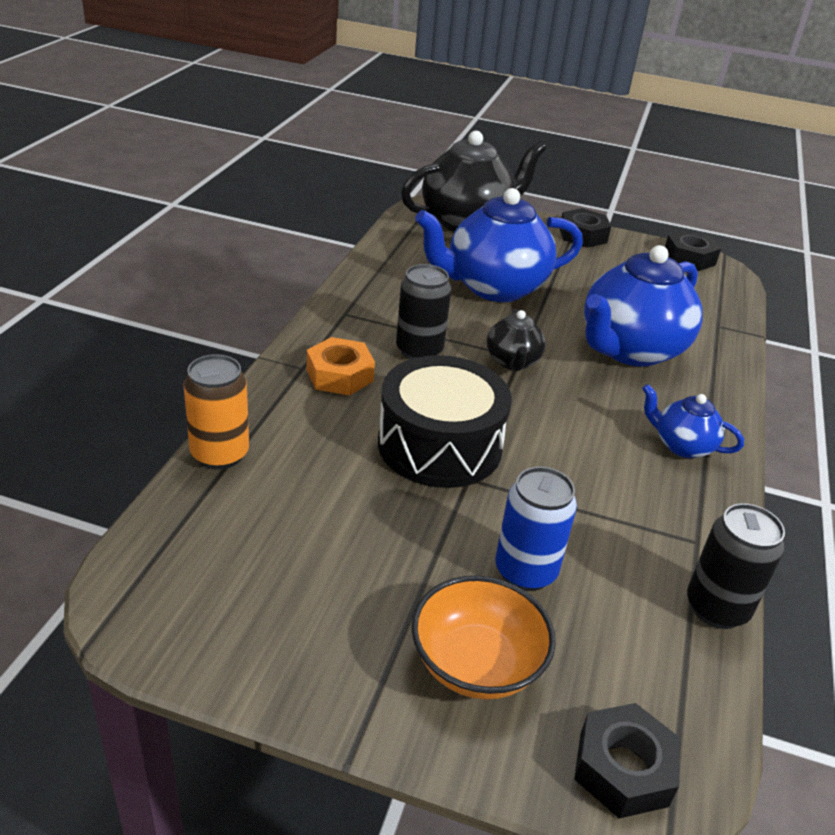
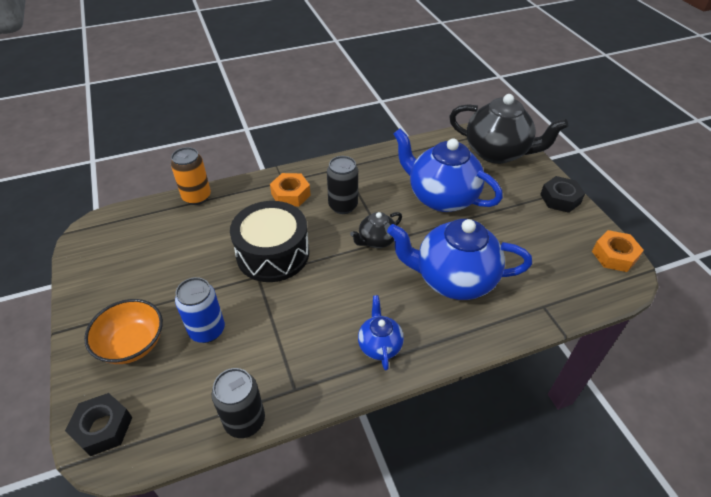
camera: 55 degrees right, 10 degrees up
(689, 258) = (614, 255): black nut -> orange nut

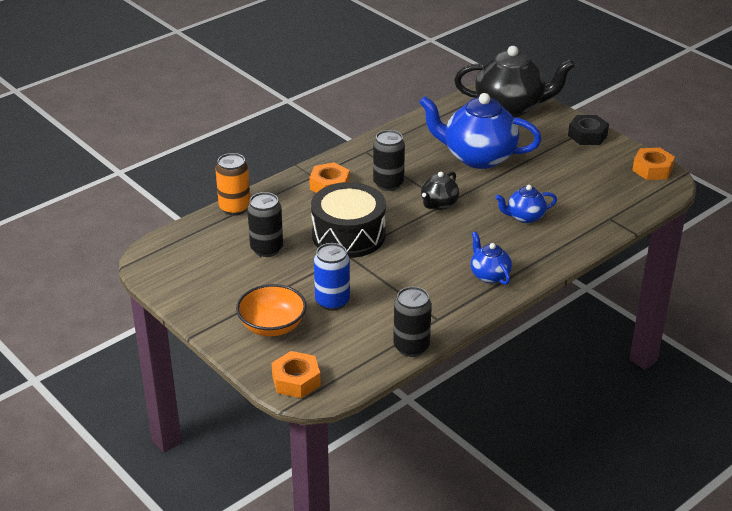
camera: 20 degrees left, 10 degrees down
(103, 428) = (296, 380): black nut -> orange nut
(192, 248) = (266, 249): none -> black can
(453, 279) = (524, 217): blue teapot -> blue teapot, size x0.49

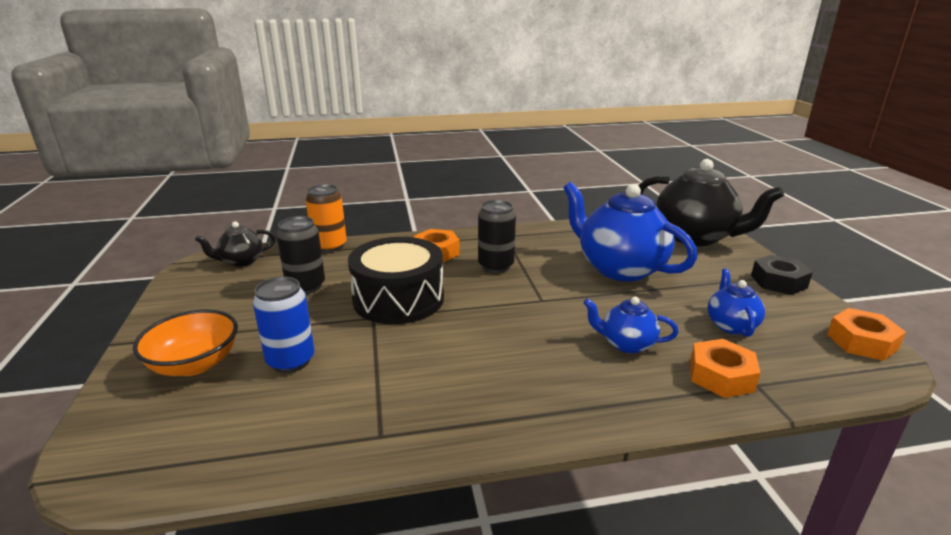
camera: 30 degrees right, 10 degrees down
(296, 380) = (112, 445): orange nut -> orange nut (721, 376)
(411, 347) = (299, 463): black can -> none
(438, 204) = (530, 299): black teapot -> black teapot (241, 261)
(489, 275) = (511, 401): blue teapot -> blue teapot (731, 325)

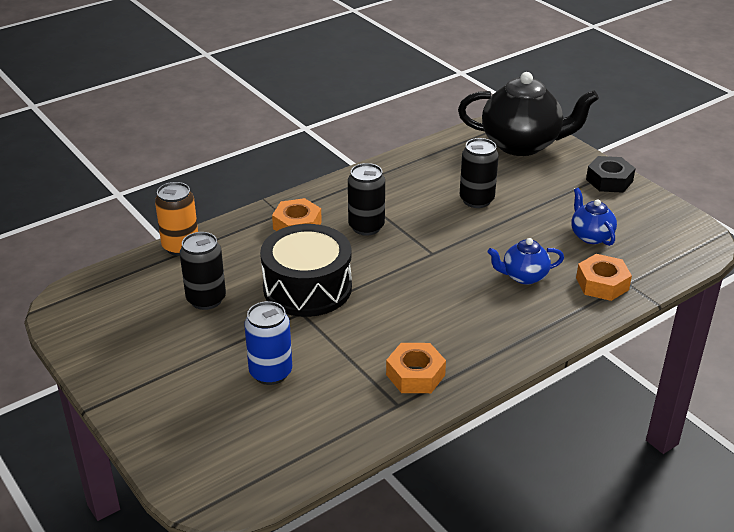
camera: 25 degrees left, 10 degrees up
(195, 364) = (189, 401): orange bowl -> none
(241, 261) = (105, 290): black teapot -> none
(619, 268) = (476, 200): blue teapot -> black can
(861, 342) = (684, 225): orange nut -> orange nut (415, 375)

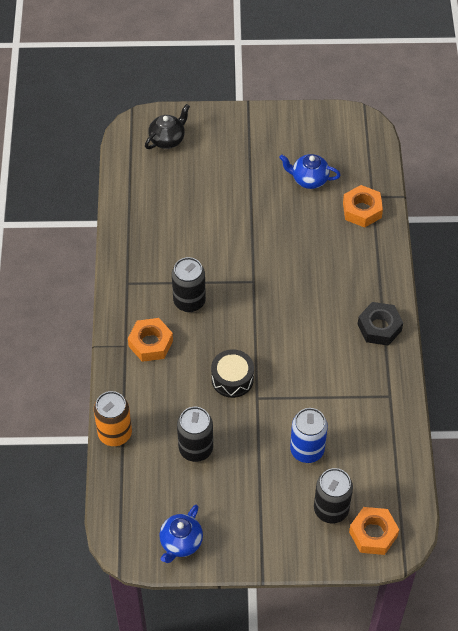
camera: 55 degrees left, 20 degrees up
(307, 288) = (232, 379): black drum -> black drum, size x0.56
(415, 375) = (370, 369): orange nut -> orange nut (373, 534)
(476, 200) = (213, 215): black can -> black can (331, 509)
(522, 144) = (167, 139): black teapot -> black teapot, size x0.49
(523, 276) = (320, 247): blue teapot -> blue teapot (181, 543)
(609, 180) = (257, 123): black nut -> black nut (379, 327)

